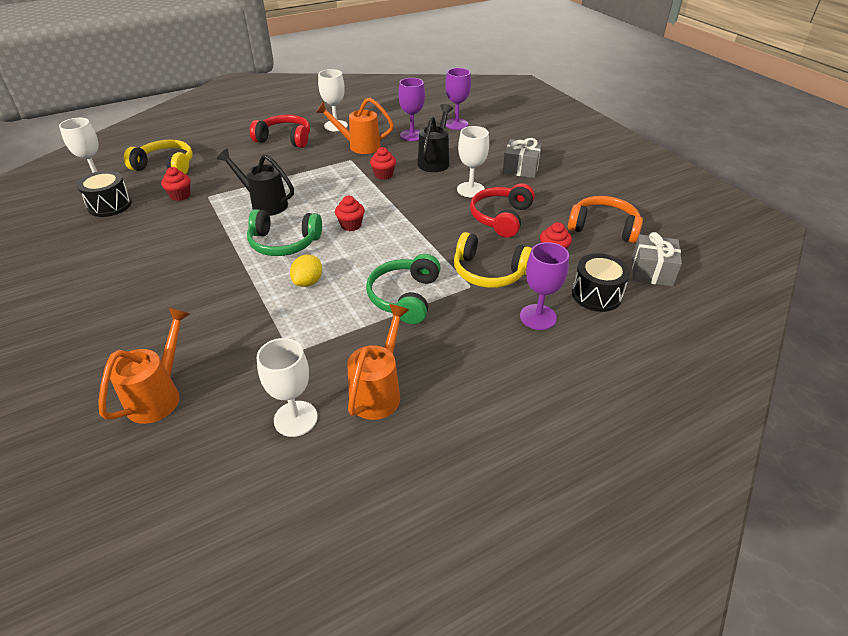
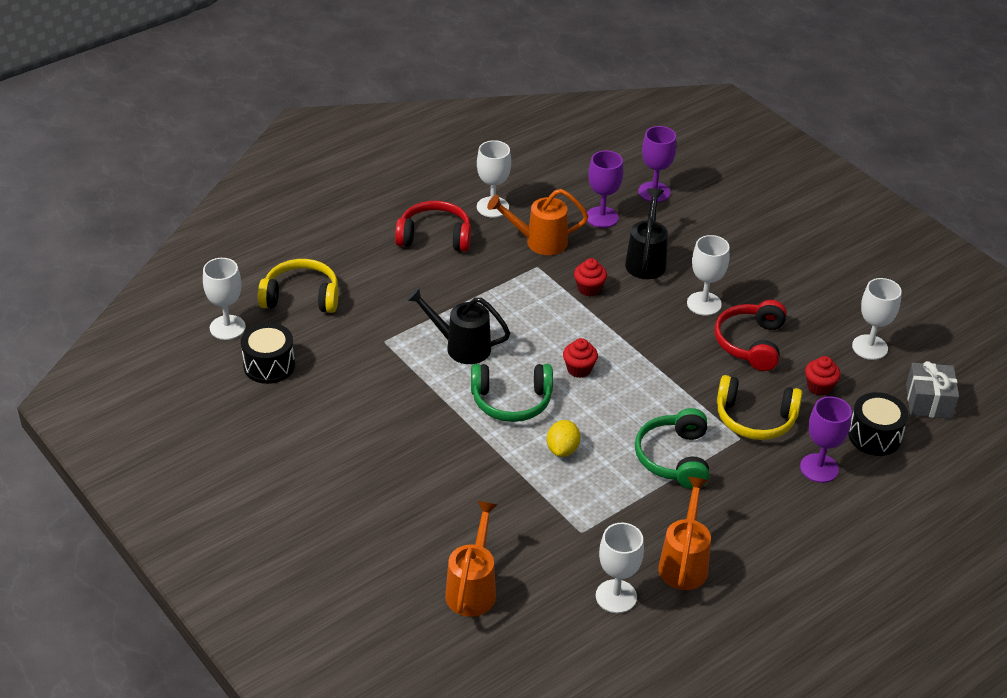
camera: 10 degrees left, 0 degrees up
(180, 195) = (348, 343): red cupcake -> none
(520, 168) = (756, 264): grey gift -> none
(603, 228) = (869, 347): orange headphones -> white goblet

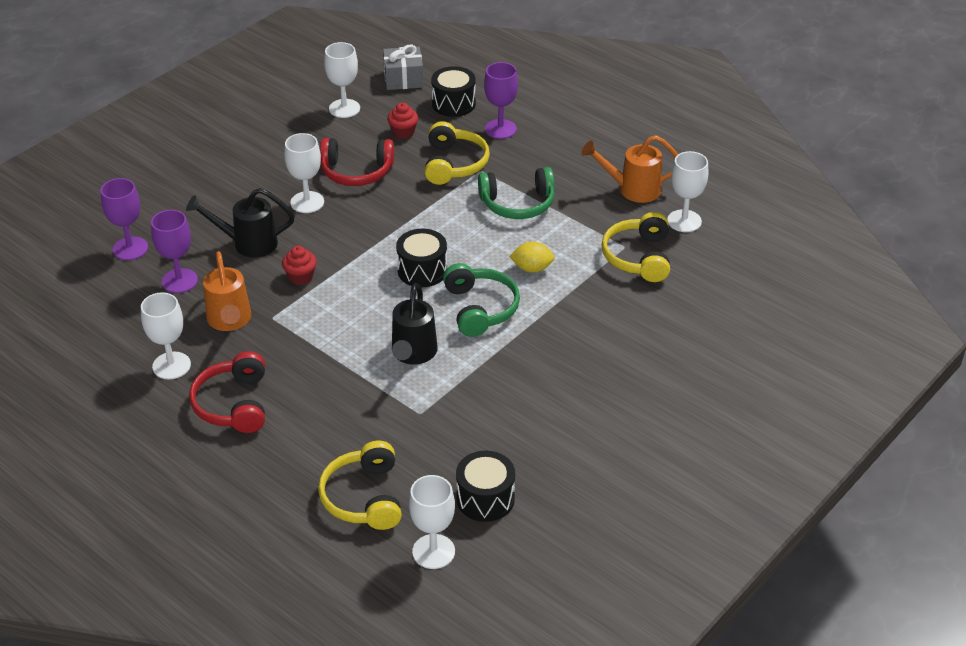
camera: 100 degrees left, 0 degrees up
(473, 588) = (715, 300): orange watering can -> none
(560, 540) = (638, 257): none -> yellow headphones
(579, 369) = (422, 270): red cupcake -> black drum

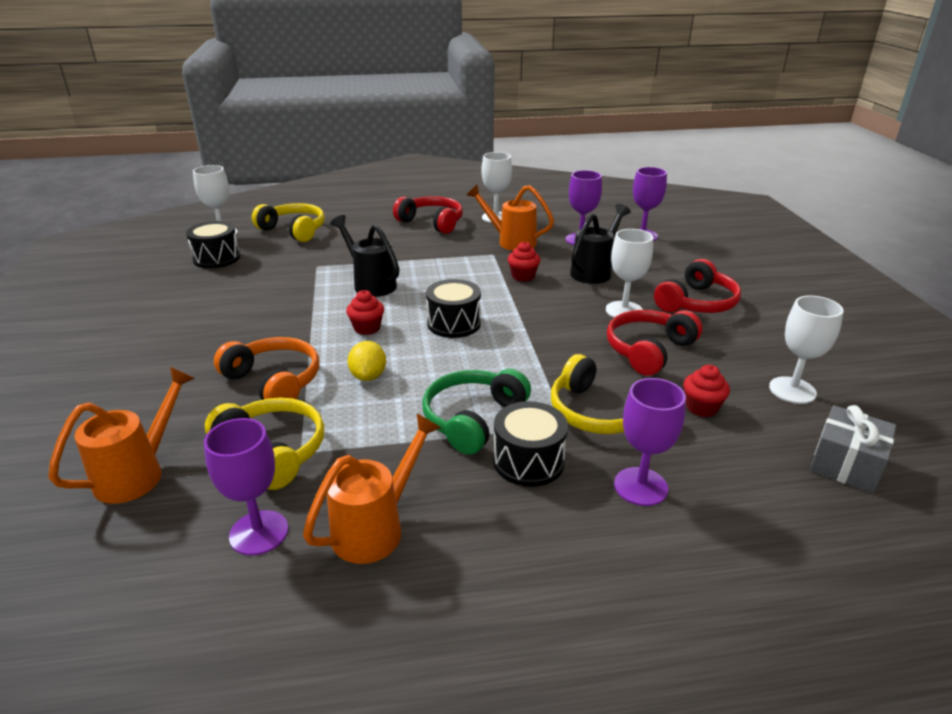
camera: 130 degrees right, 10 degrees down
(255, 175) = (696, 303): none -> red headphones
(453, 104) = (743, 477): black drum -> black drum (528, 461)
(480, 308) = (367, 328): green headphones -> red cupcake
(532, 268) = (368, 376): yellow lemon -> yellow lemon turned 45 degrees counterclockwise
(590, 304) = (274, 381): none -> orange headphones
(684, 221) = (259, 532): white goblet -> purple goblet
(717, 291) = (138, 473): none -> orange watering can

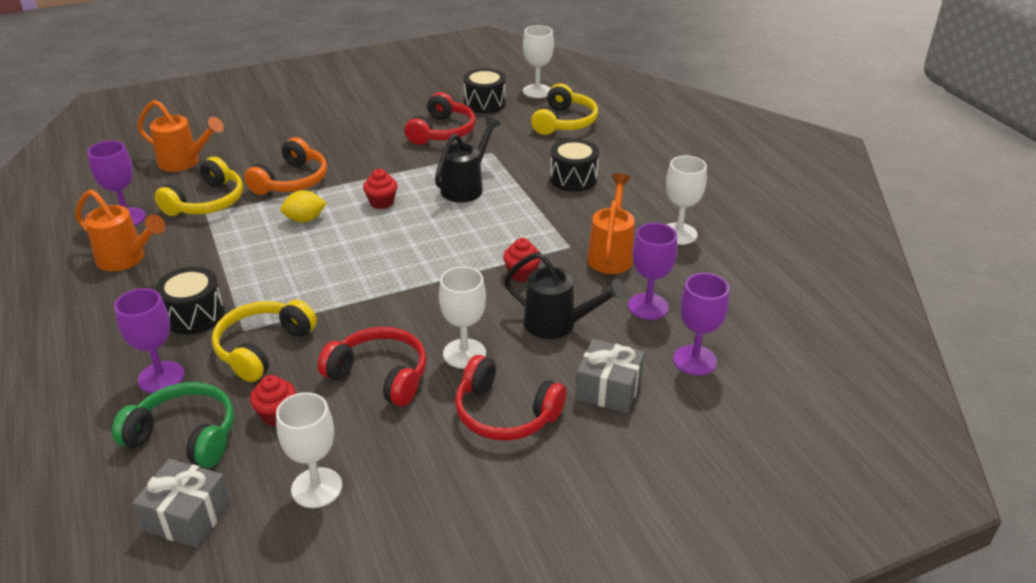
camera: 75 degrees right, 5 degrees up
(432, 223) = (633, 193): red headphones -> red headphones (442, 132)
(454, 324) = (402, 246): black drum -> black drum (573, 178)
(473, 419) = (249, 280): green headphones -> green headphones (185, 436)
(670, 265) = (608, 389): none -> grey gift

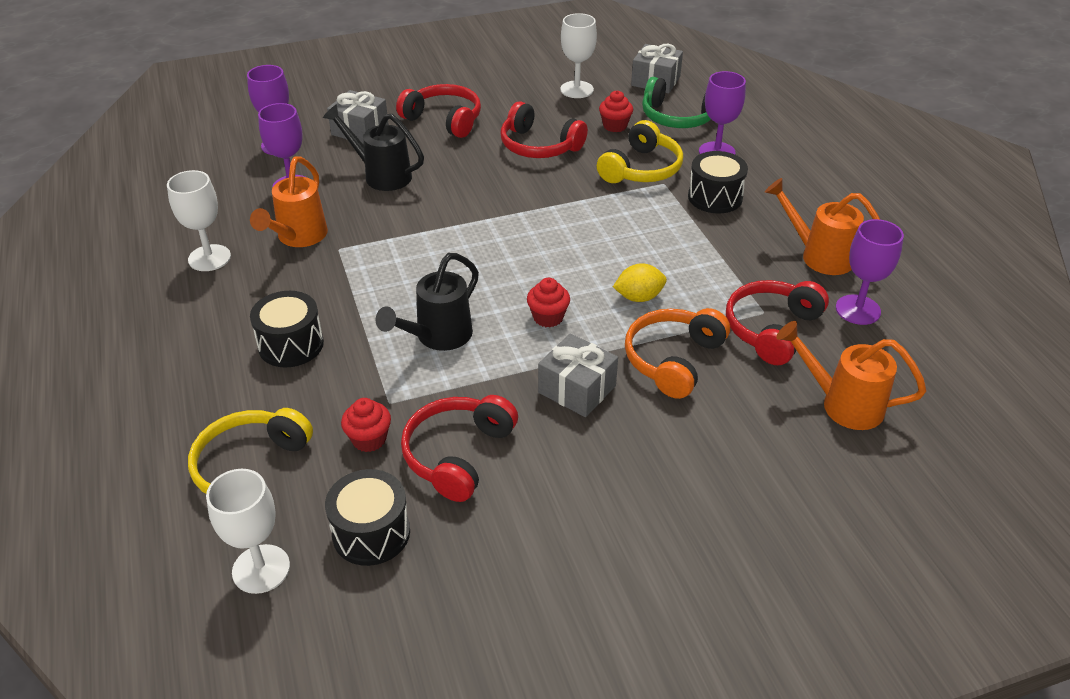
camera: 175 degrees left, 5 degrees up
(207, 202) = (772, 329): yellow headphones -> red headphones
(365, 163) = (577, 389): none -> grey gift
(464, 353) = (468, 157): white goblet -> none
(522, 274) = (400, 221): red cupcake -> red cupcake (369, 439)

